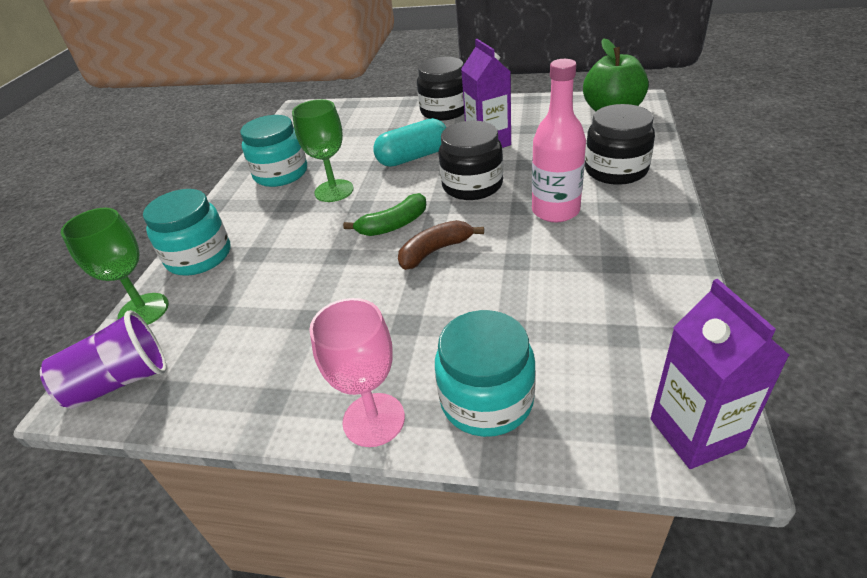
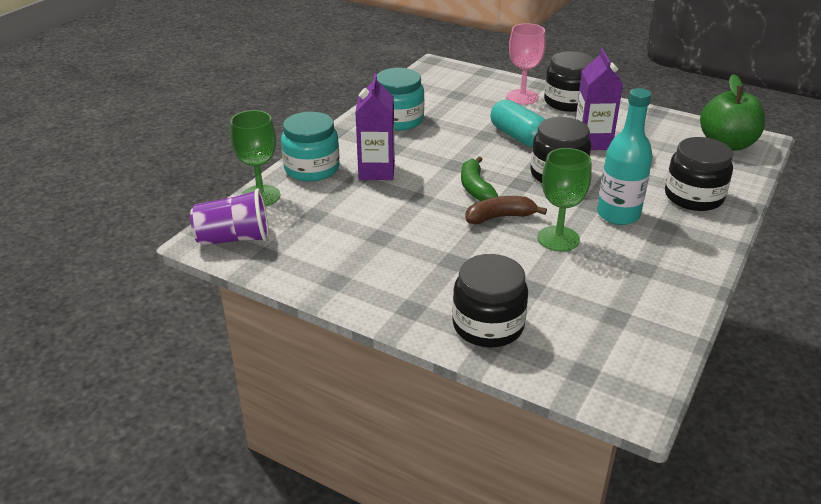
camera: 15 degrees right, 5 degrees down
(334, 191) = (437, 147): green goblet -> green goblet (558, 239)
(374, 419) = (402, 313): pink goblet -> pink goblet (522, 97)
(393, 225) = (475, 188): green banana -> green banana turned 90 degrees clockwise
(413, 157) = (518, 137): turquoise capsule -> turquoise capsule turned 60 degrees clockwise
(486, 400) = (488, 325): turquoise jar -> black jar
(555, 211) = (618, 215): pink bottle -> turquoise bottle
(696, 433) = (628, 389): purple carton -> purple carton (376, 171)

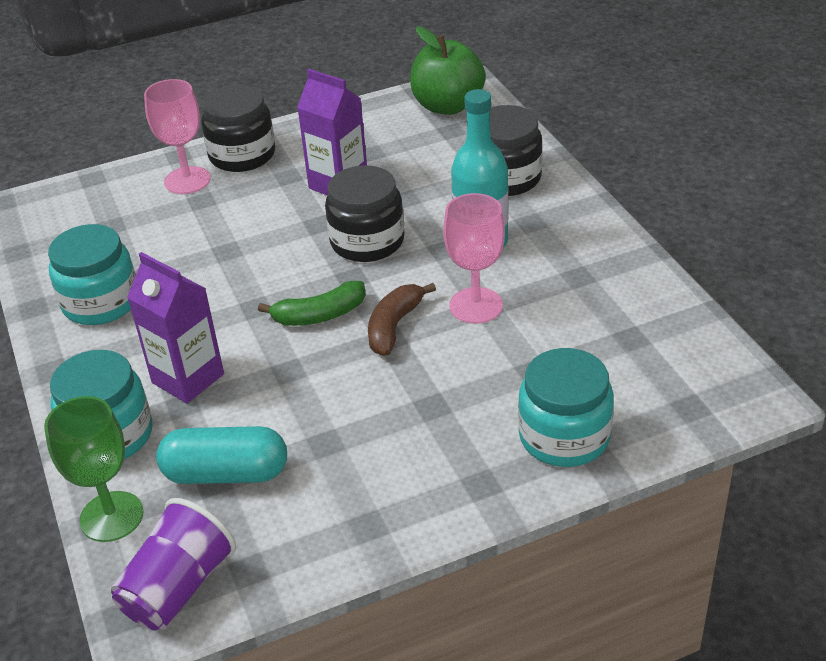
camera: 50 degrees left, 5 degrees up
(475, 188) = (319, 315): green banana -> green banana turned 45 degrees counterclockwise
(488, 325) = (564, 436): black jar -> turquoise jar
(518, 137) = (262, 228): turquoise capsule -> turquoise capsule (226, 473)
(558, 239) = (476, 305): green goblet -> pink goblet

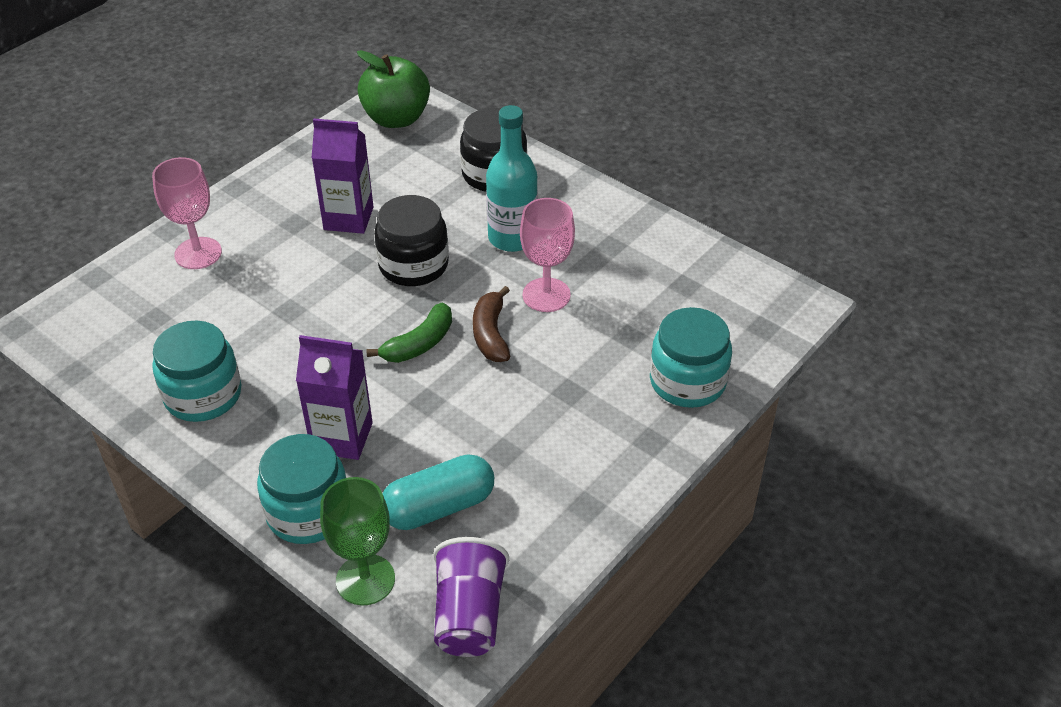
camera: 30 degrees left, 5 degrees up
(242, 155) = (234, 214): black jar -> none

